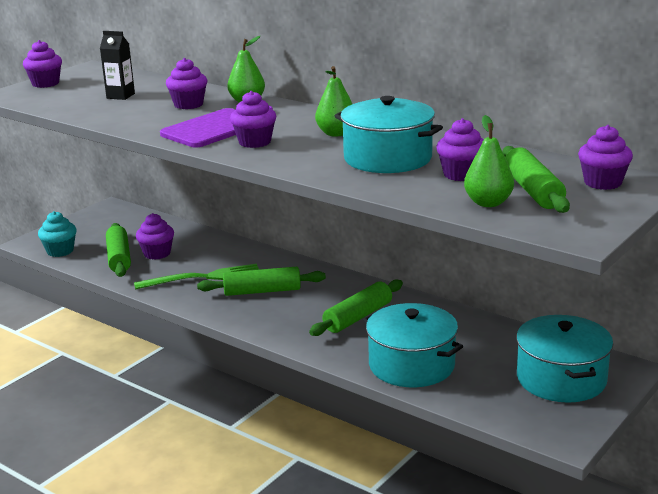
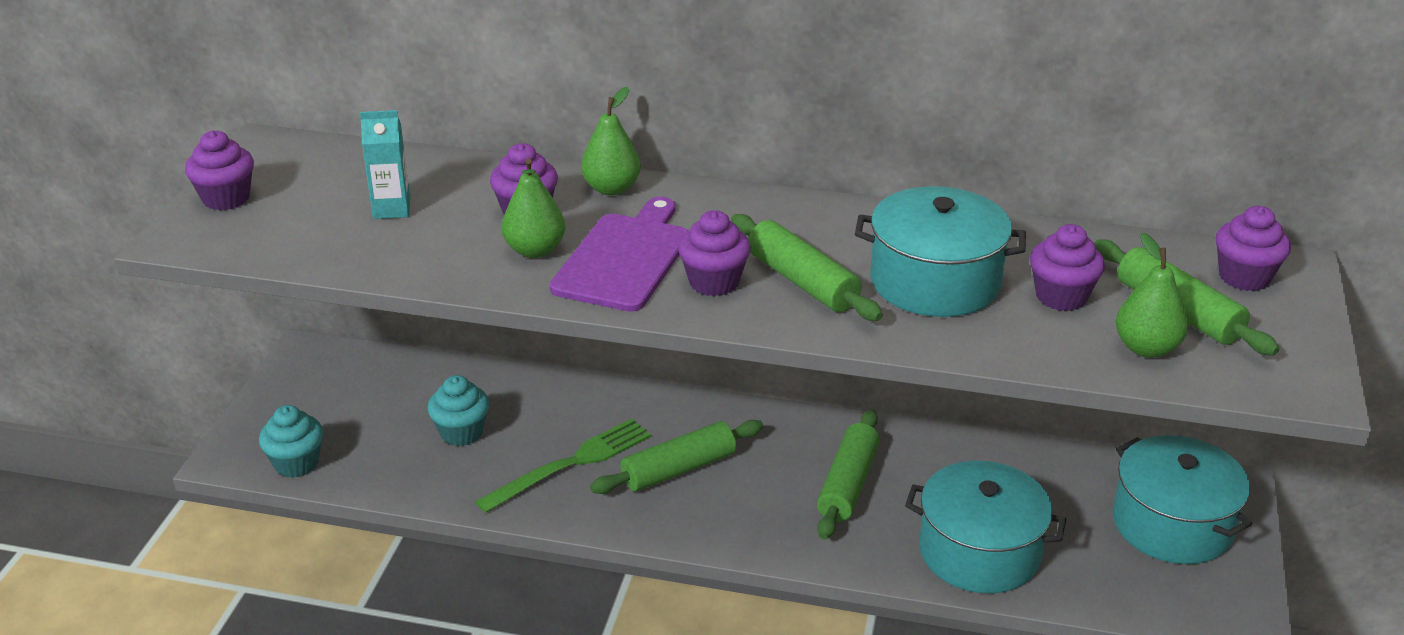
camera: 25 degrees left, 10 degrees up
(119, 258) = (407, 456): green rolling pin -> green rolling pin (802, 282)
(120, 96) = (391, 209): black carton -> turquoise carton
(157, 253) = (461, 432): purple cupcake -> turquoise cupcake
(336, 133) = (814, 240): green pear -> green pear (535, 250)

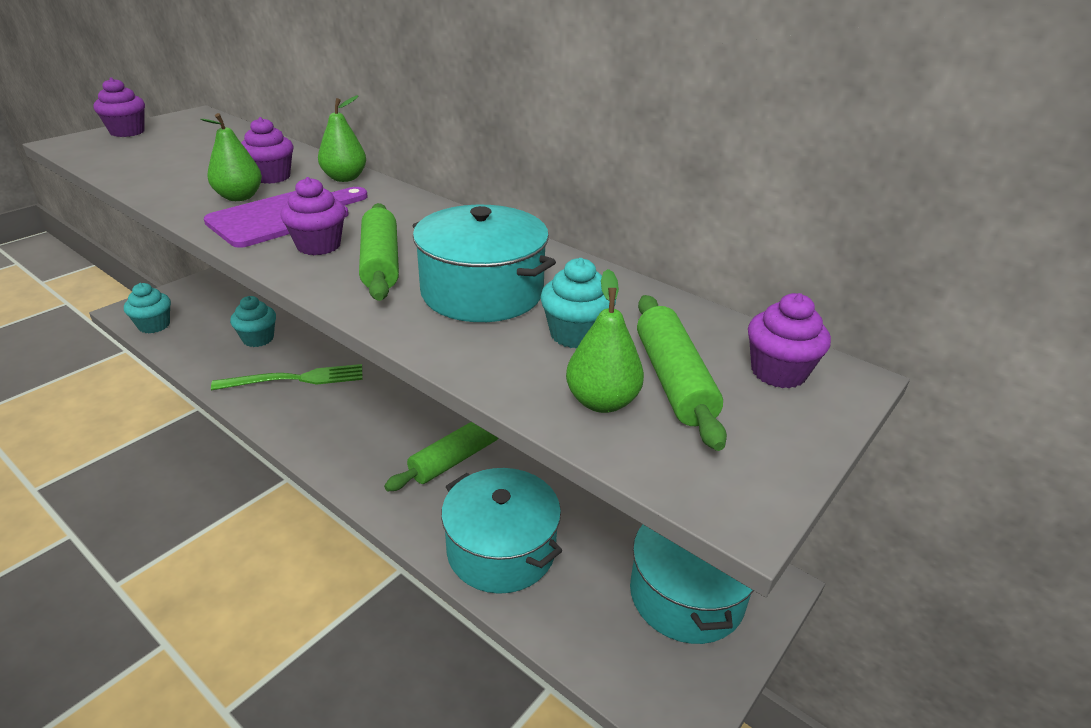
camera: 25 degrees right, 0 degrees up
(391, 209) = (200, 157): turquoise carton -> none
(678, 469) = (355, 406): green rolling pin -> none
(1061, 296) = (575, 334): purple cupcake -> turquoise cupcake

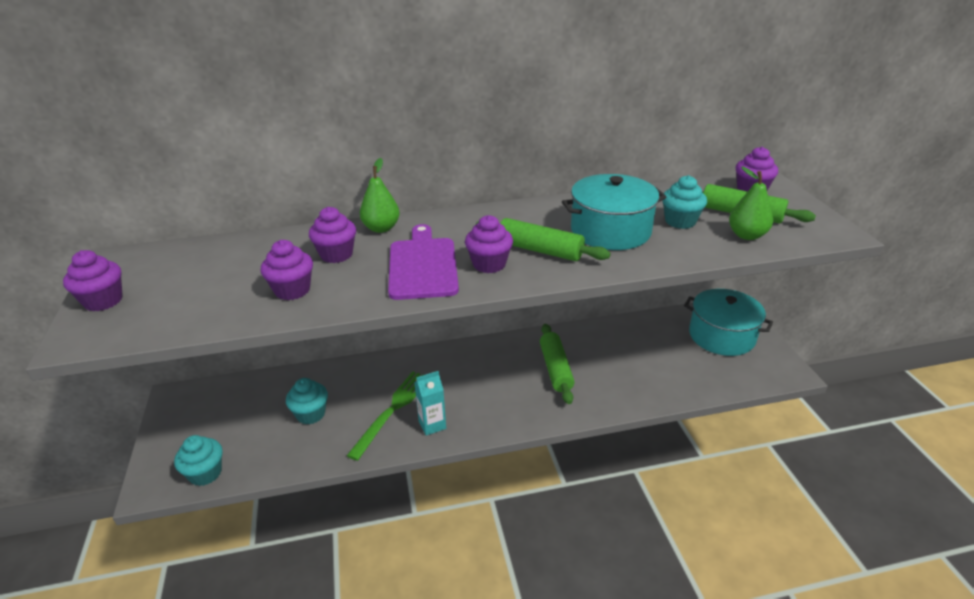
camera: 50 degrees left, 0 degrees up
(190, 181) = (292, 290): none -> purple cupcake
(239, 197) = (360, 276): green pear -> none
(292, 412) = (432, 425): none -> turquoise carton
(501, 550) = (647, 382): turquoise pot -> none

